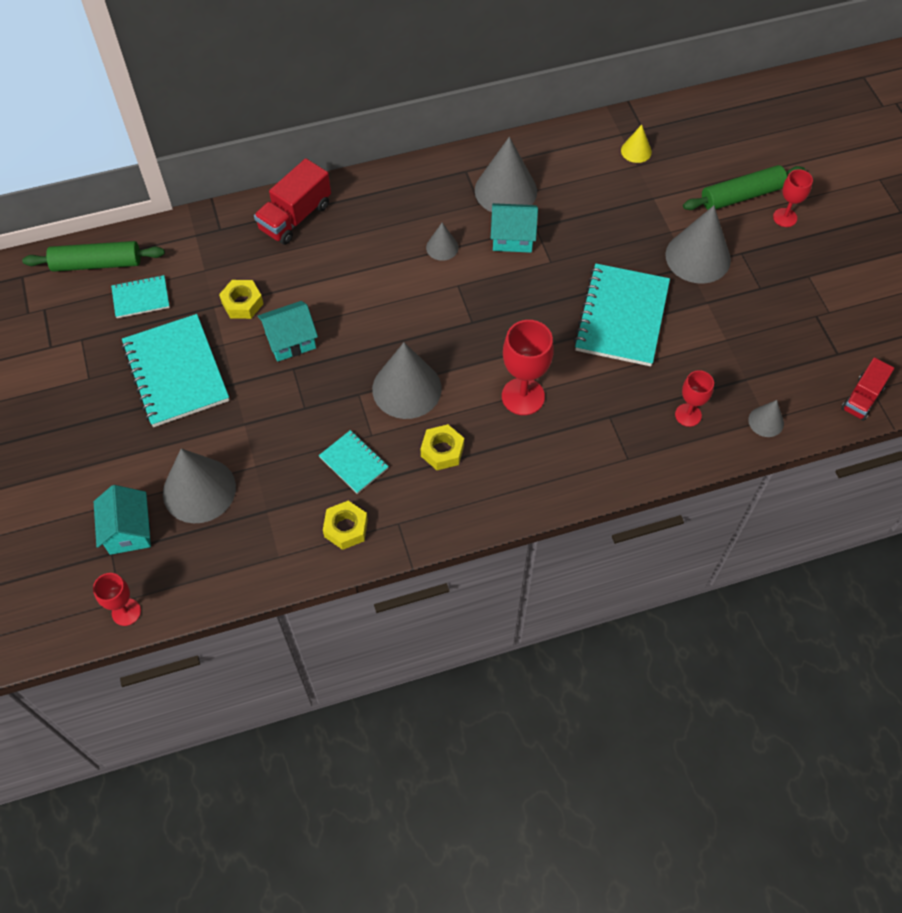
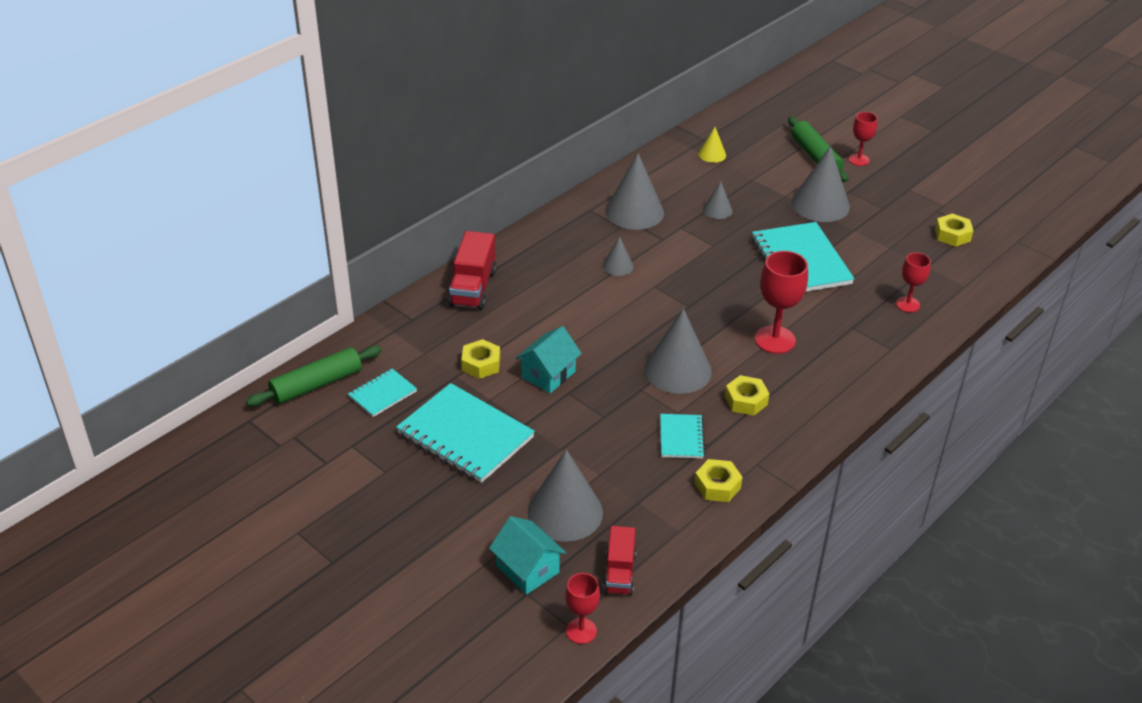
camera: 30 degrees left, 20 degrees down
(354, 463) = (681, 438): turquoise notebook -> turquoise notebook turned 75 degrees clockwise
(512, 238) = (669, 240): turquoise house -> none
(741, 196) = (815, 157): green rolling pin -> green rolling pin turned 60 degrees counterclockwise
(766, 421) = (965, 287): grey cone -> grey cone (717, 210)
(807, 352) = (952, 235): none -> yellow nut
(862, 398) = (1015, 248): red truck -> red truck (619, 573)

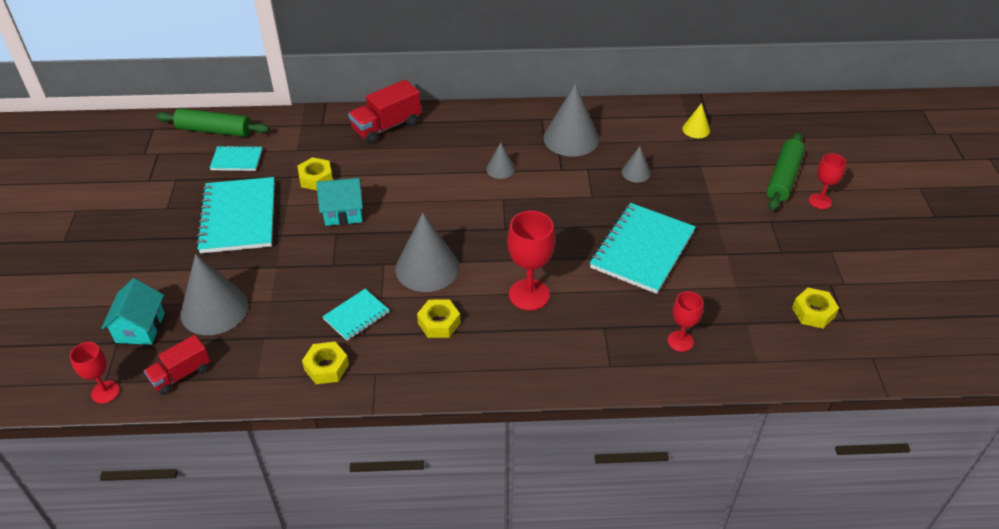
camera: 45 degrees right, 5 degrees up
(820, 204) = (728, 217): grey cone -> none

